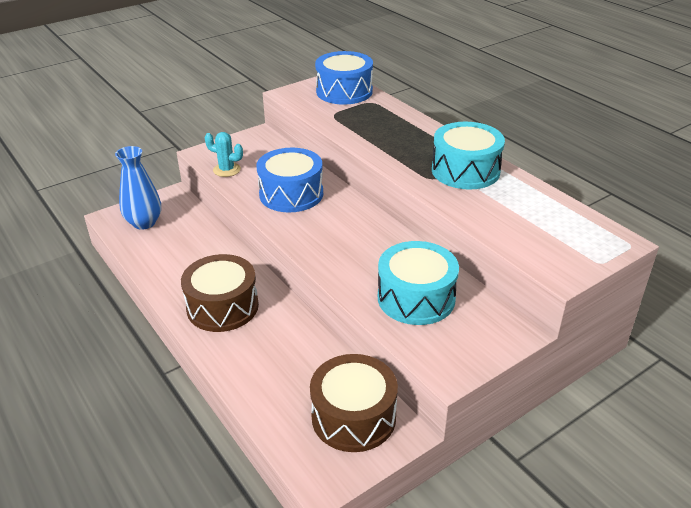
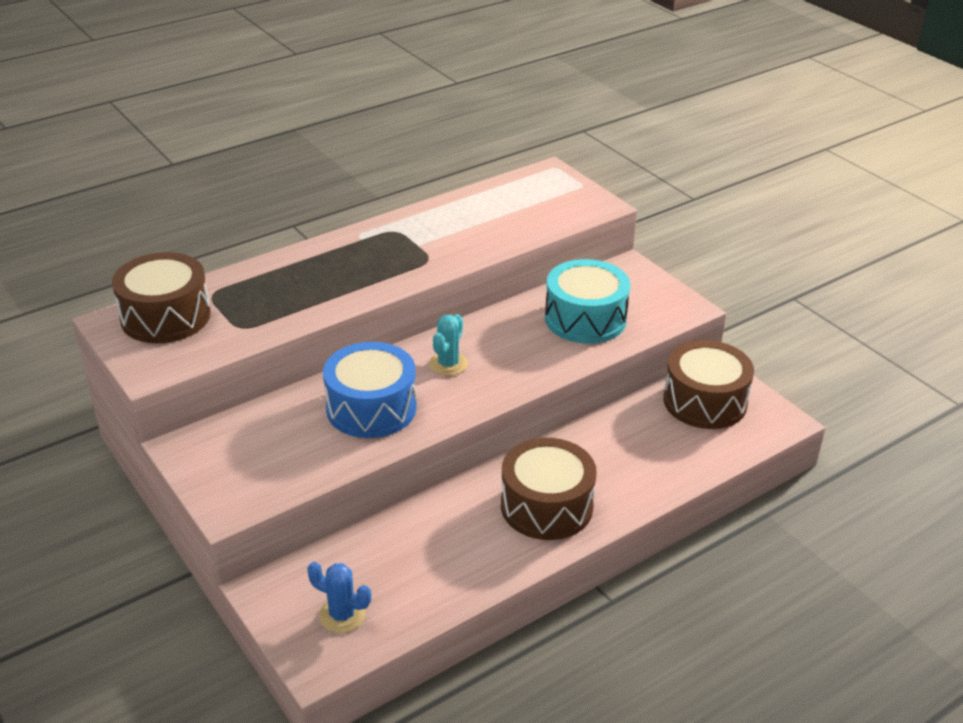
camera: 90 degrees left, 0 degrees up
(144, 223) = (342, 615): blue vase -> blue cactus
(227, 170) = (290, 475): turquoise cactus -> turquoise cactus (448, 364)
(344, 91) = (165, 316): blue drum -> brown drum
(465, 171) = (414, 237): turquoise drum -> none

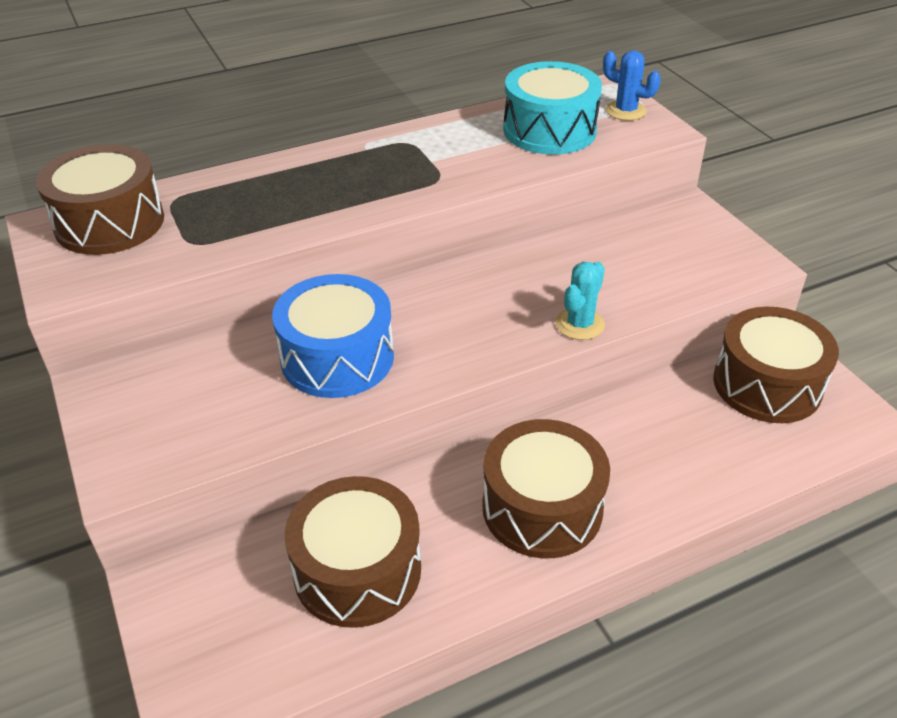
camera: 10 degrees right, 5 degrees up
(342, 615) = (245, 636): blue cactus -> blue cactus (626, 111)
(415, 563) = (357, 570): none -> brown drum
(448, 364) = (445, 310): turquoise cactus -> turquoise cactus (580, 324)
(585, 319) = (625, 267): turquoise drum -> turquoise drum (549, 130)

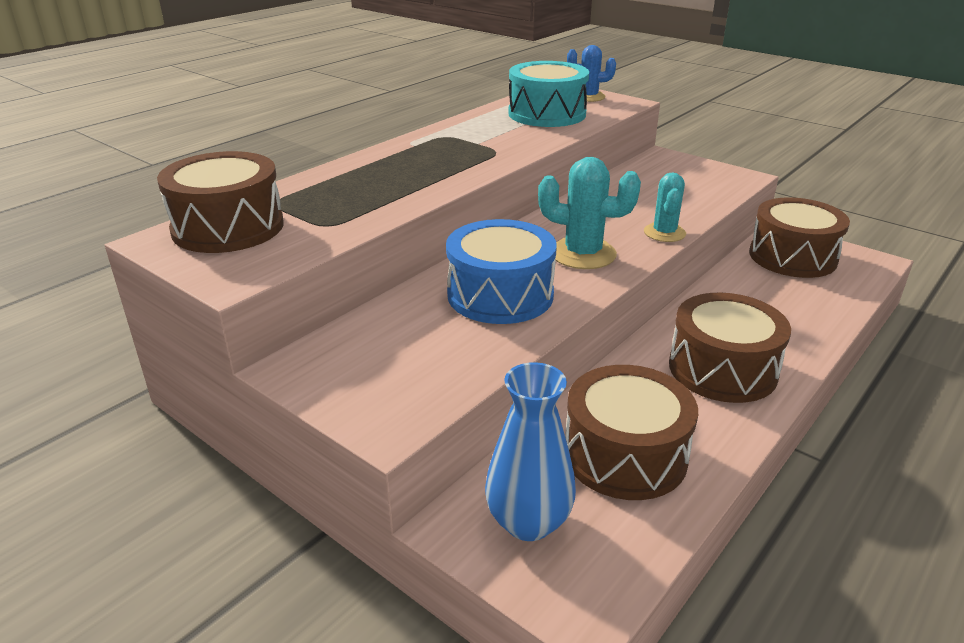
camera: 25 degrees left, 10 degrees down
(216, 605) = (528, 522): none -> blue vase
(464, 328) = (583, 254): none -> turquoise cactus

